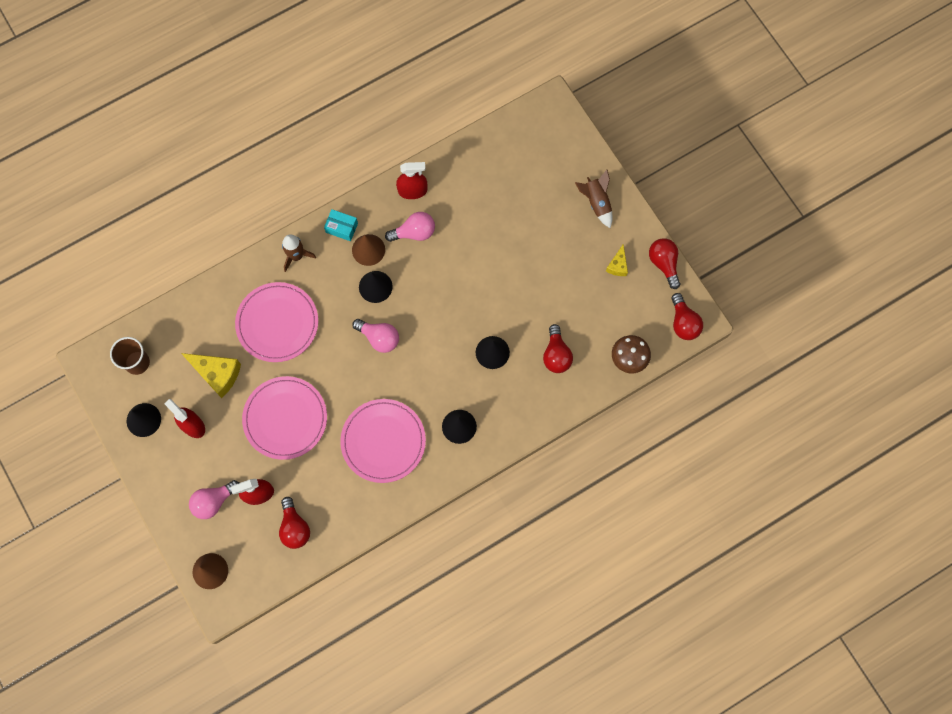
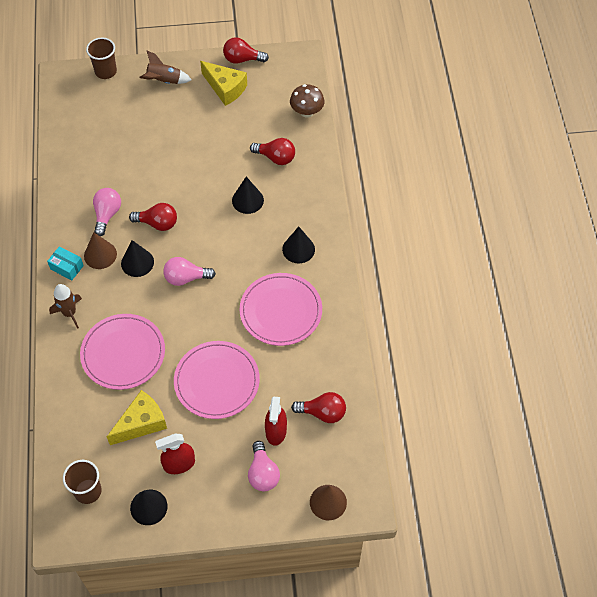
camera: 65 degrees left, 15 degrees down
(342, 228) = (67, 267): turquoise box -> turquoise box turned 75 degrees clockwise
(379, 338) = (186, 278): pink light bulb -> pink light bulb turned 150 degrees counterclockwise
(412, 191) = (68, 201): red spray bottle -> none
(579, 142) = (106, 71): none -> brown cup
(617, 265) = (225, 88): yellow cheese -> yellow cheese, size x1.80
(683, 323) = (297, 66): red light bulb -> red light bulb (157, 223)

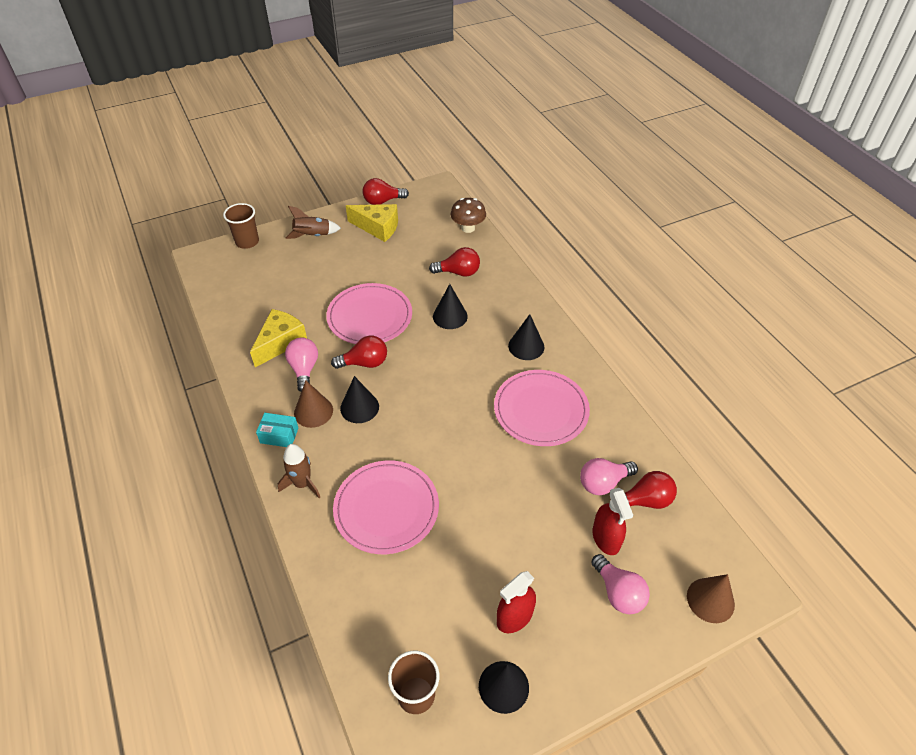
camera: 20 degrees left, 10 degrees down
(141, 423) = (445, 583): yellow cheese -> yellow cheese (280, 342)
(186, 278) = (421, 407): pink light bulb -> pink light bulb (603, 483)
(217, 381) = (510, 505): pink plate -> pink plate (370, 317)

